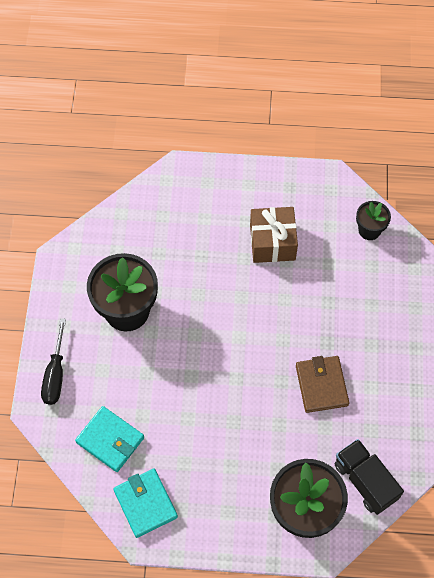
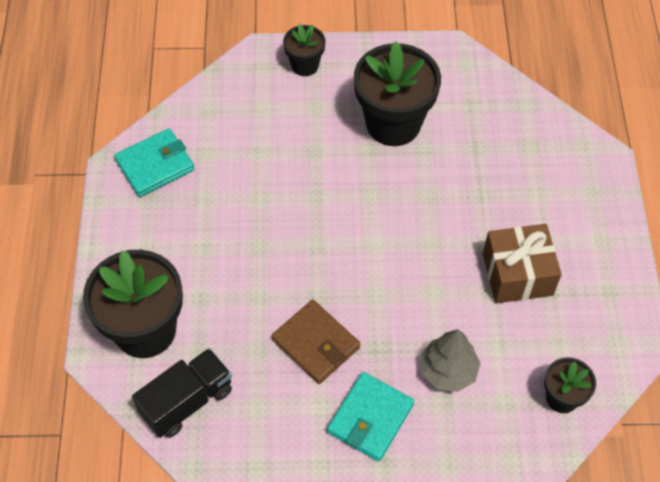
camera: 85 degrees right, 5 degrees down
(55, 374) = (305, 65): black screwdriver -> black flower pot
(110, 440) = (229, 124): turquoise wallet -> turquoise wallet (370, 418)
(321, 385) = (316, 344): brown wallet -> brown wallet turned 60 degrees clockwise
(347, 298) = (448, 371): none -> grey tree

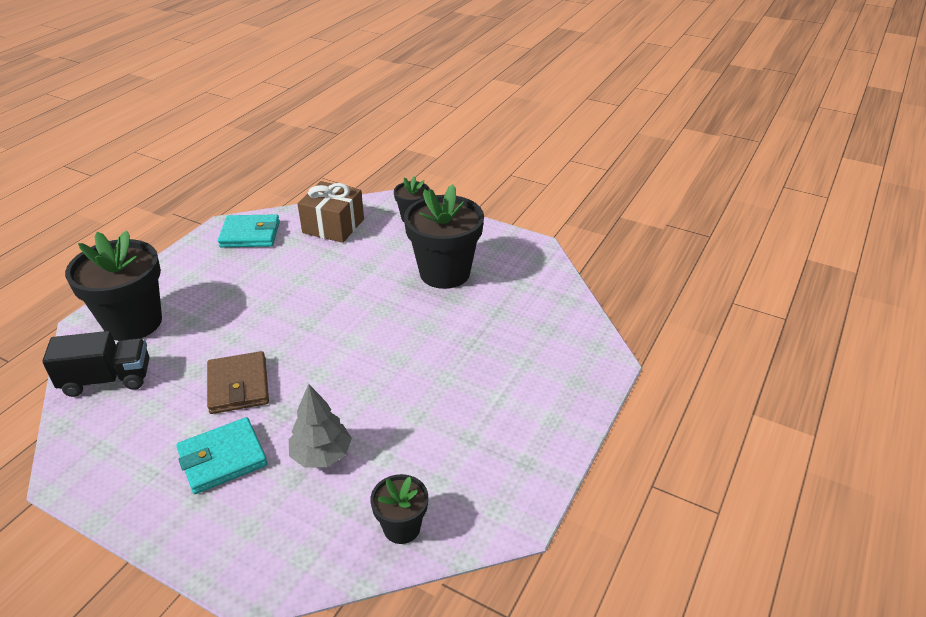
camera: 30 degrees right, 20 degrees down
(517, 274) = (451, 412): brown gift -> brown gift (333, 226)

